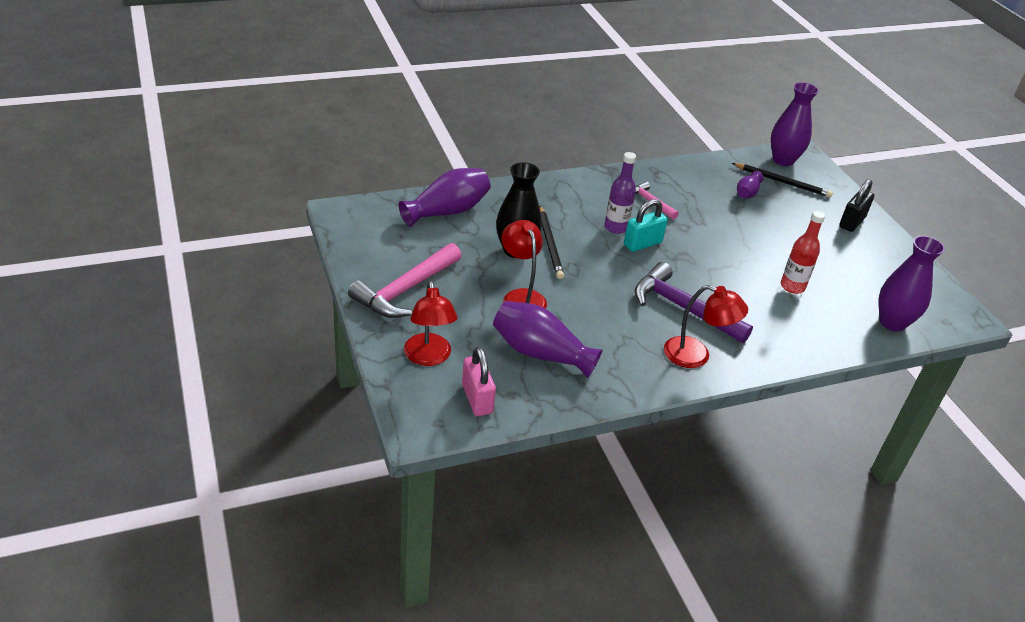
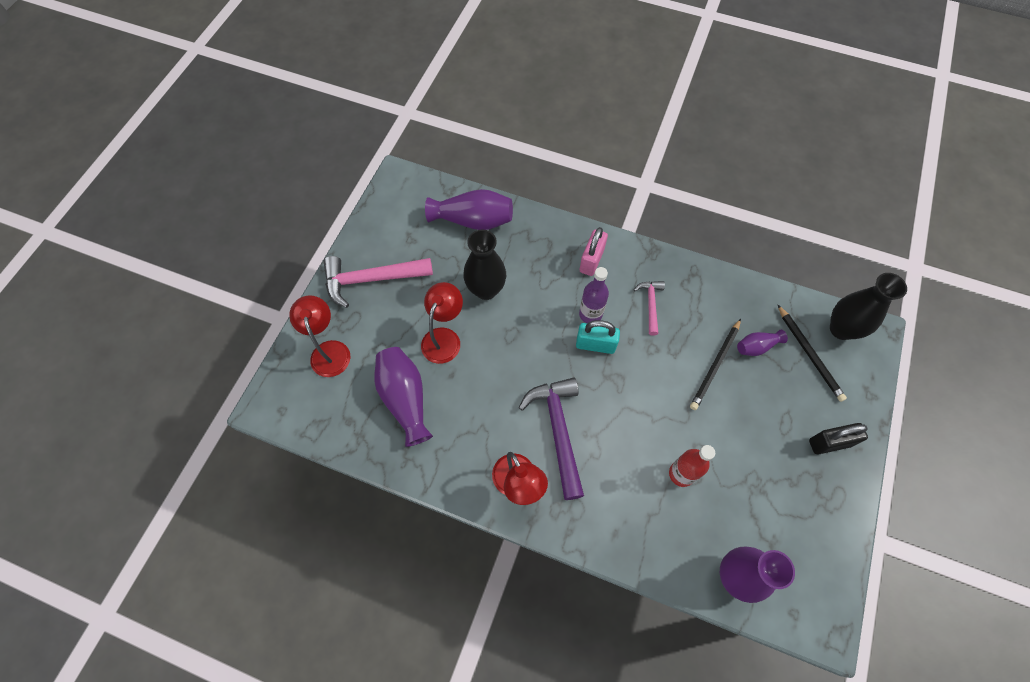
camera: 45 degrees right, 25 degrees up
(429, 357) = (329, 350): red lamp -> red lamp turned 135 degrees clockwise
(477, 399) = (324, 408): pink padlock -> pink padlock (591, 260)
(550, 244) = (518, 299): black pencil -> black pencil (715, 365)
(783, 160) = (841, 329): purple vase -> black vase

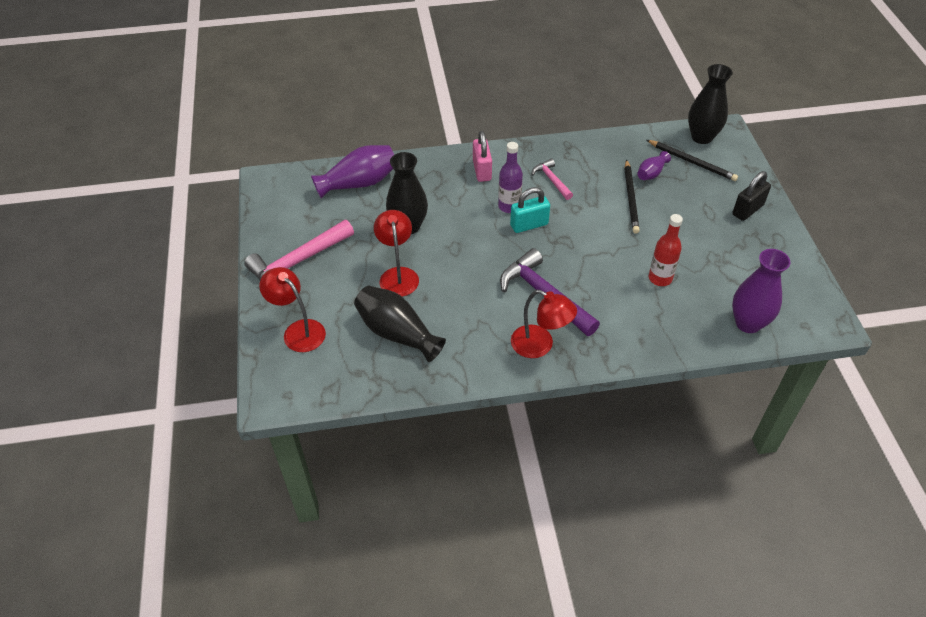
camera: 30 degrees left, 15 degrees down
(405, 399) = (397, 333): purple vase -> black vase

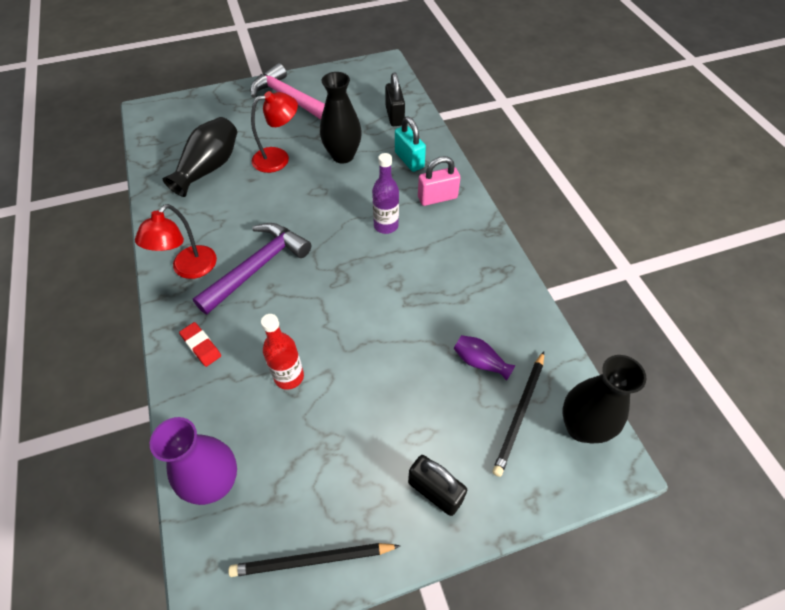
camera: 80 degrees right, 5 degrees up
(298, 330) = (213, 112): red lamp -> none
(359, 183) = (395, 116): purple vase -> black padlock
(529, 225) = (360, 245): turquoise padlock -> turquoise padlock (409, 160)
(551, 180) = (438, 258): pink hammer -> none
(627, 334) = (201, 346): none -> red eraser
(631, 198) = (426, 340): black pencil -> black pencil (313, 560)

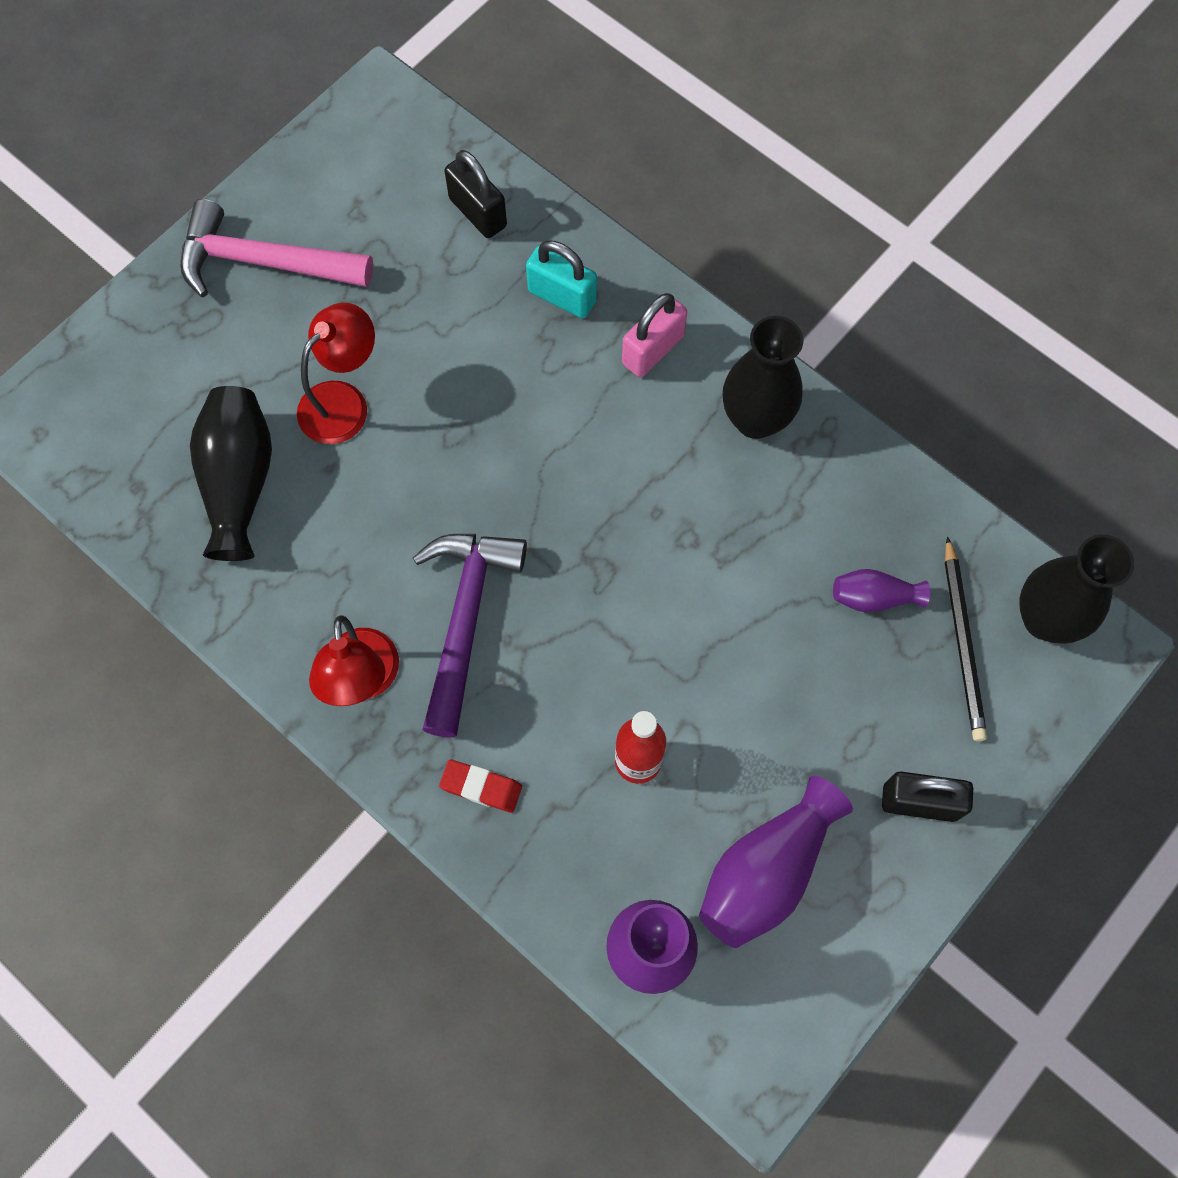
camera: 30 degrees left, 15 degrees up
(313, 560) = (831, 965): black pencil -> none
(315, 477) = (766, 871): none -> purple vase
(343, 156) = (448, 342): black vase -> black vase (755, 419)
(386, 226) = (607, 444): purple bottle -> none

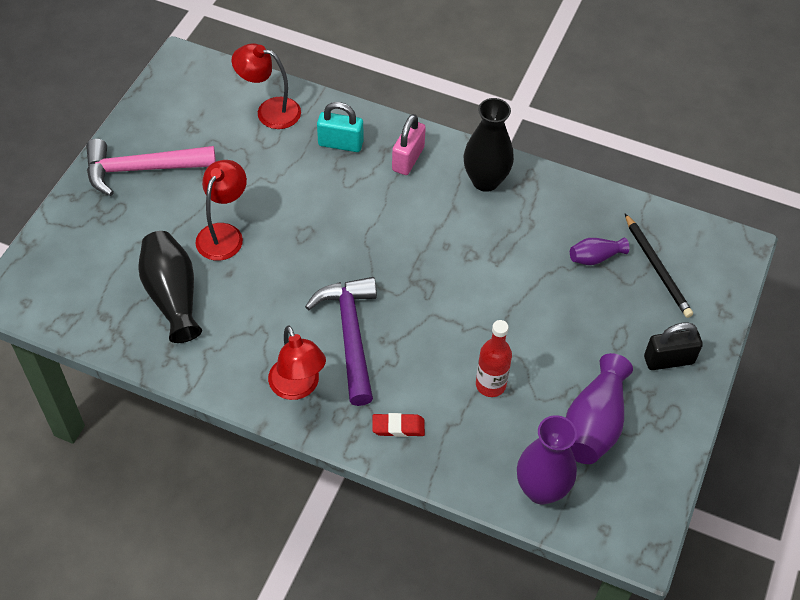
camera: 20 degrees left, 15 degrees down
(478, 212) = (269, 111): black padlock -> red lamp
(1045, 619) = (698, 243): black vase -> none

